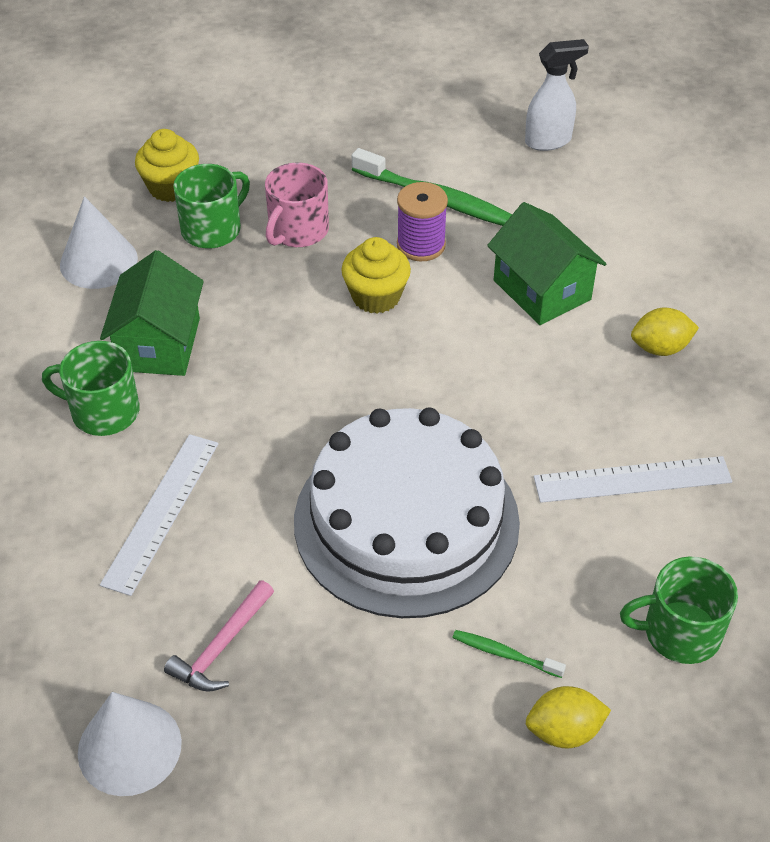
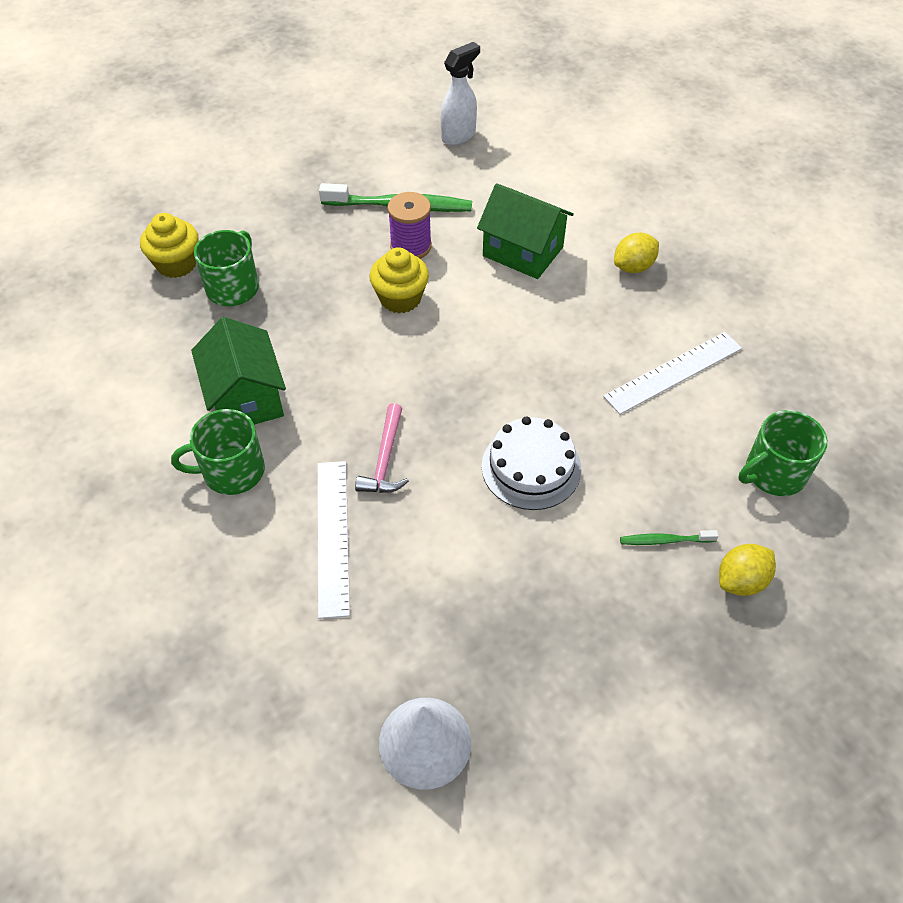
camera: 25 degrees left, 5 degrees up
(98, 261) = (150, 346): white cone -> none
(222, 646) = (449, 626): pink hammer -> pink hammer (385, 459)
(297, 230) = (305, 266): pink mug -> none
(406, 521) = (531, 467): white cake -> white cake, size x0.52

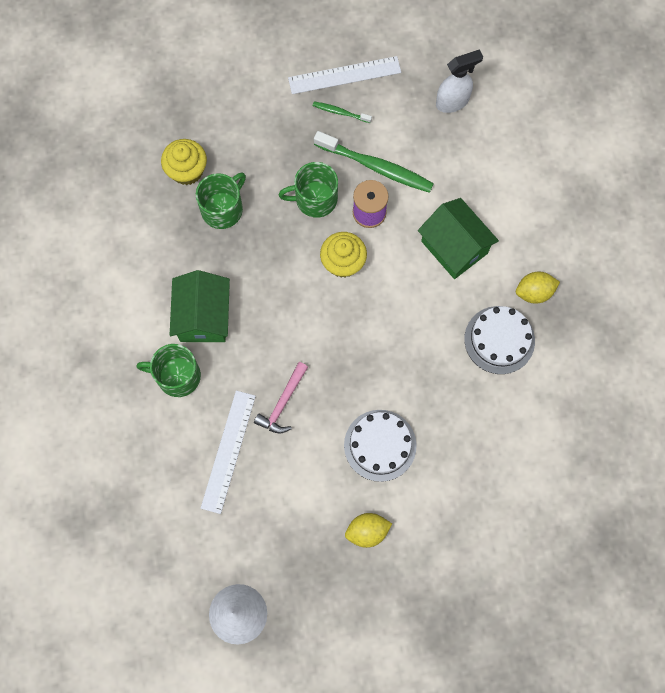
camera: 20 degrees right, 20 degrees up
(619, 320) = (499, 340): none -> white cake
(665, 540) = (445, 534): green toothbrush -> green toothbrush (340, 112)
(673, 372) = (517, 401): white ruler -> white ruler (344, 75)
(741, 581) = (482, 581): yellow lemon -> yellow lemon (367, 531)
(774, 473) = (547, 510): green mug -> green mug (315, 199)

